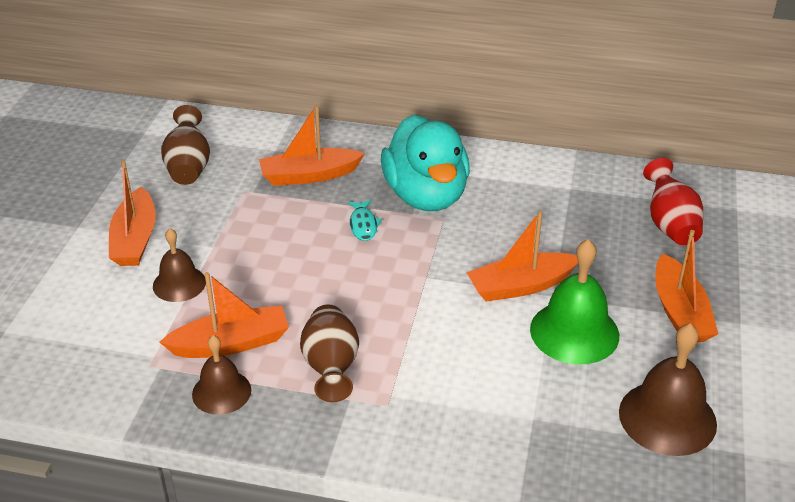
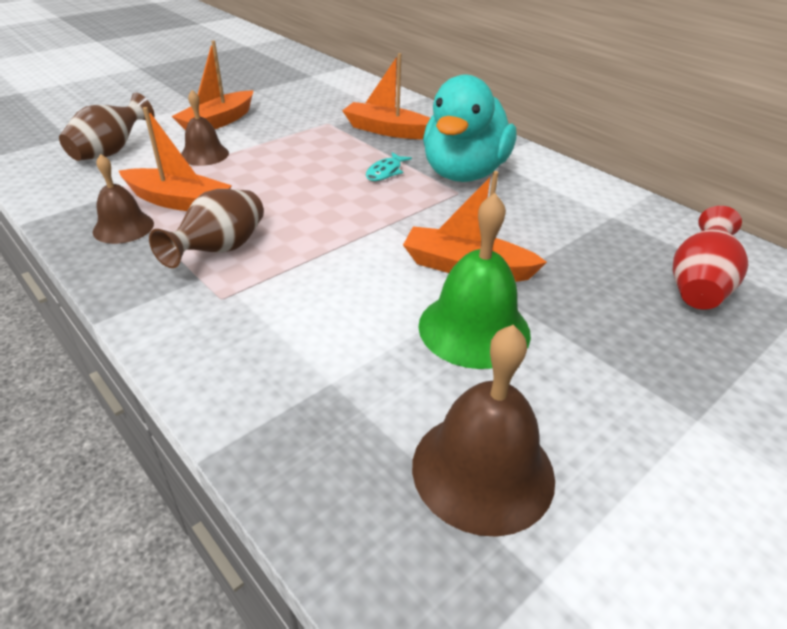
camera: 35 degrees right, 0 degrees up
(188, 167) = (311, 99): brown vase -> brown vase (111, 151)
(680, 312) = (623, 369): orange boat -> none

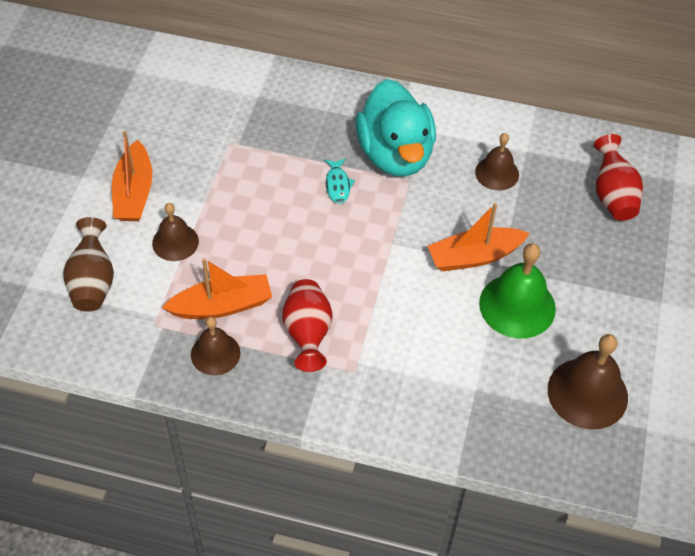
camera: 35 degrees left, 15 degrees up
(220, 250) = (307, 333): brown vase -> red vase
(387, 130) = (289, 127): orange boat -> none
(560, 219) = (497, 173): none -> brown bell

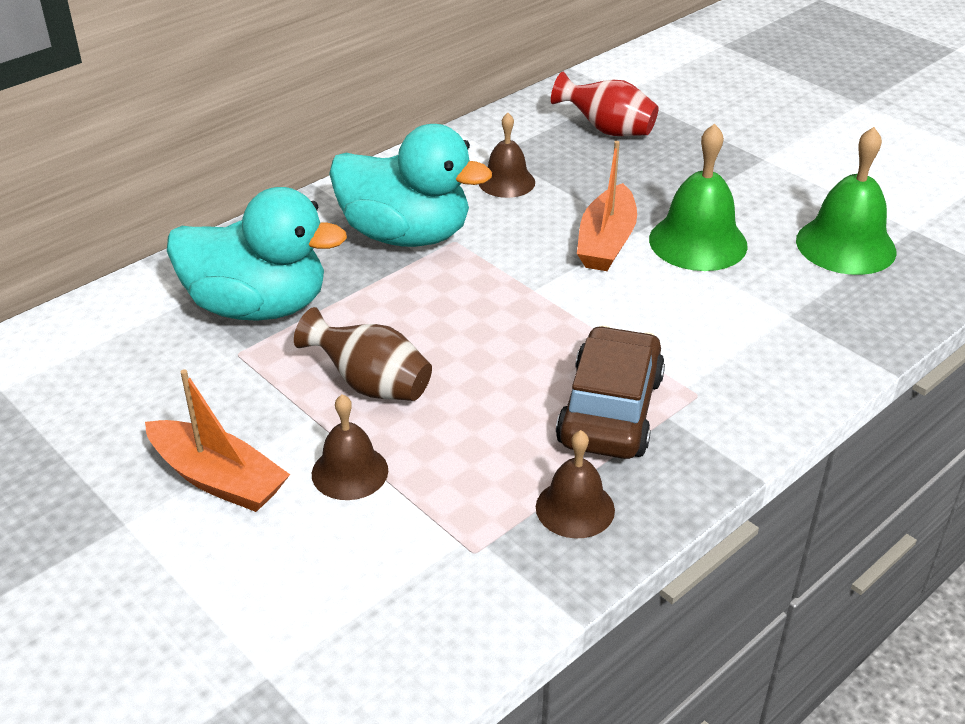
camera: 55 degrees left, 15 degrees down
(92, 282) = (336, 590): brown vase -> brown vase (371, 385)
(222, 306) = (500, 469): orange boat -> none
(274, 128) = (258, 307): none -> turquoise duck
(307, 333) = (610, 410): red vase -> brown car
(338, 185) = (404, 294): turquoise fish -> none
(587, 393) = (845, 245): brown bell -> green bell

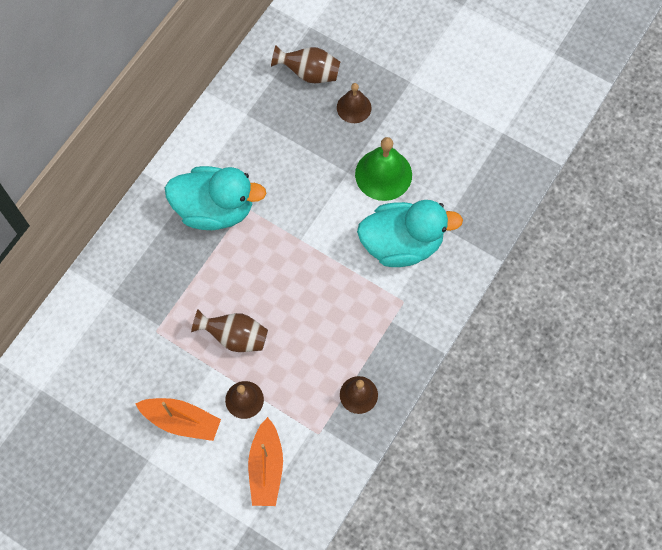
camera: 15 degrees left, 30 degrees up
(258, 307) = (153, 291): turquoise duck -> turquoise duck (402, 244)
(506, 182) = (260, 143): brown bell -> brown bell (354, 107)
(606, 242) = (332, 187): orange boat -> orange boat (266, 467)
(607, 130) = (309, 73): red vase -> brown vase
(610, 410) = (362, 324): brown car -> none
(845, 245) = (466, 157): green bell -> none

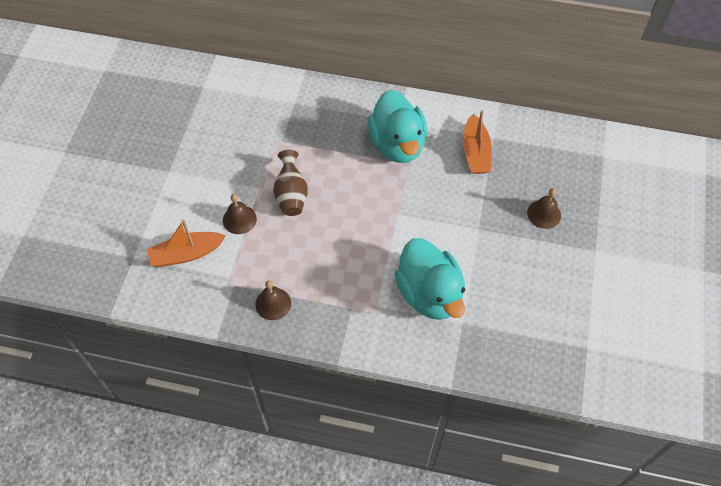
camera: 70 degrees right, 10 degrees down
(181, 421) = (207, 182): orange boat -> orange boat (475, 152)
(309, 73) = (558, 170): brown vase -> none
(383, 174) = (490, 258): green bell -> none

